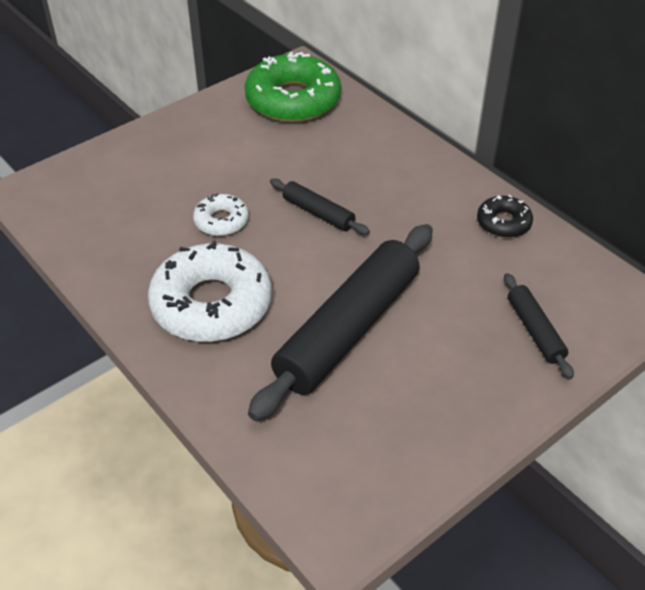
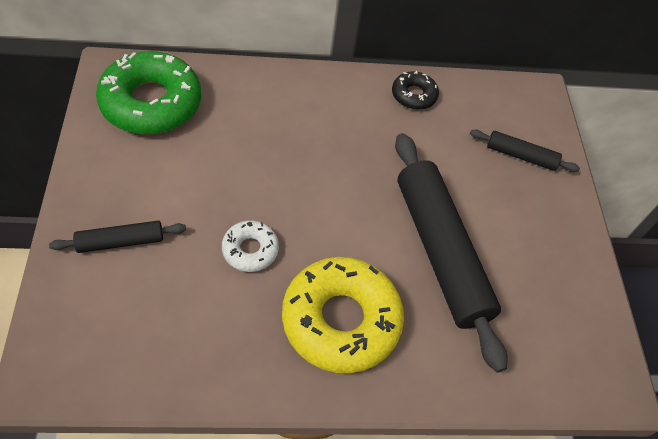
camera: 60 degrees left, 10 degrees up
(211, 304) = (341, 320): white donut -> yellow donut
(318, 213) = (304, 183): black rolling pin -> black rolling pin (121, 242)

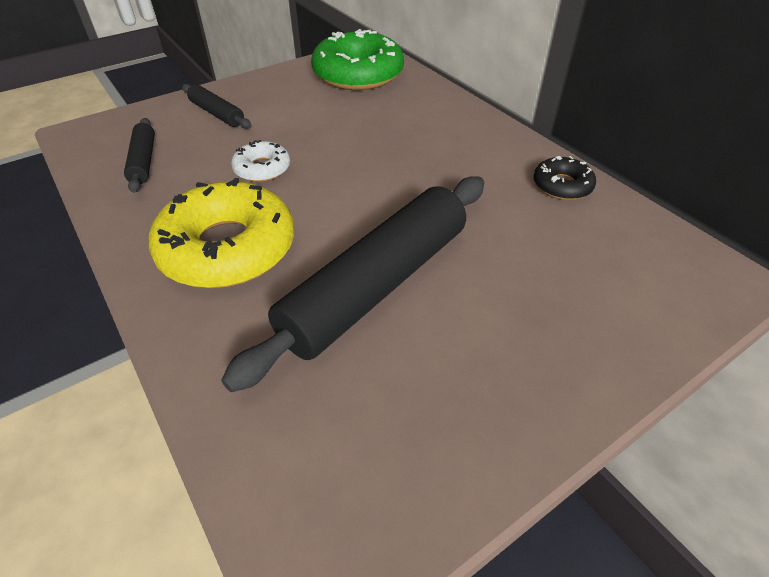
camera: 65 degrees right, 10 degrees down
(521, 156) = (602, 301): black rolling pin -> black rolling pin (144, 161)

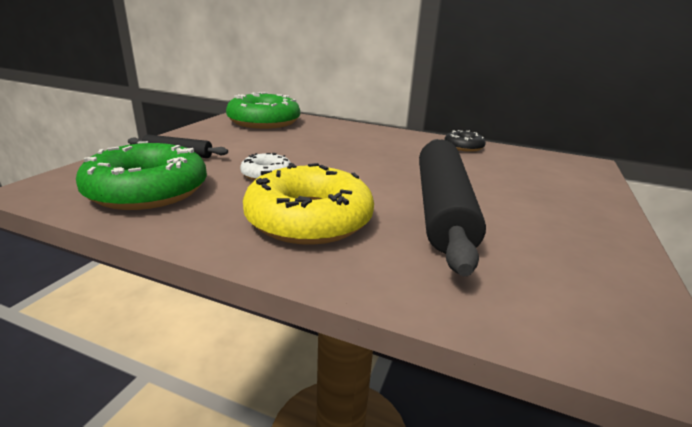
camera: 35 degrees left, 20 degrees down
(144, 161) = (148, 190): black rolling pin -> green donut

